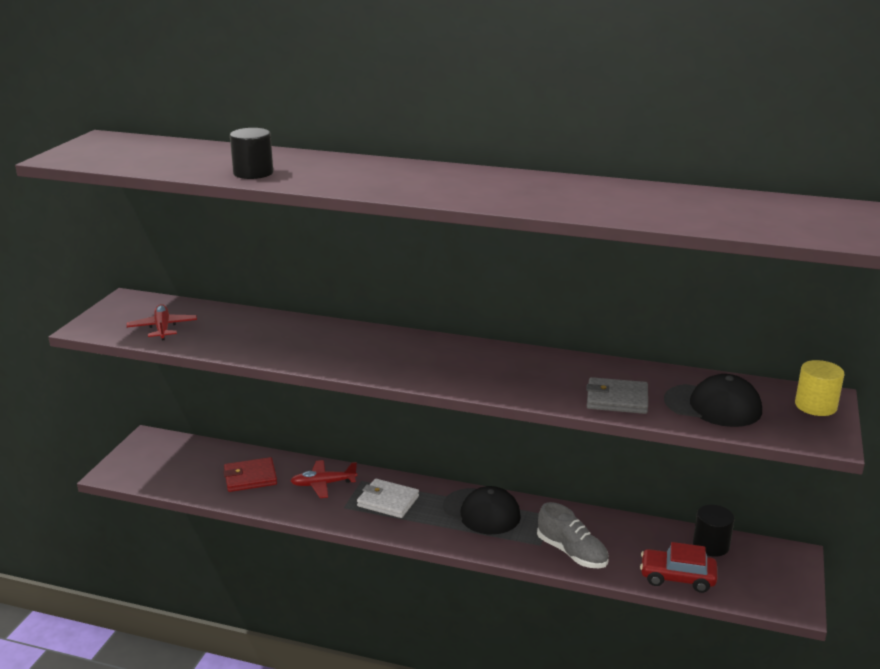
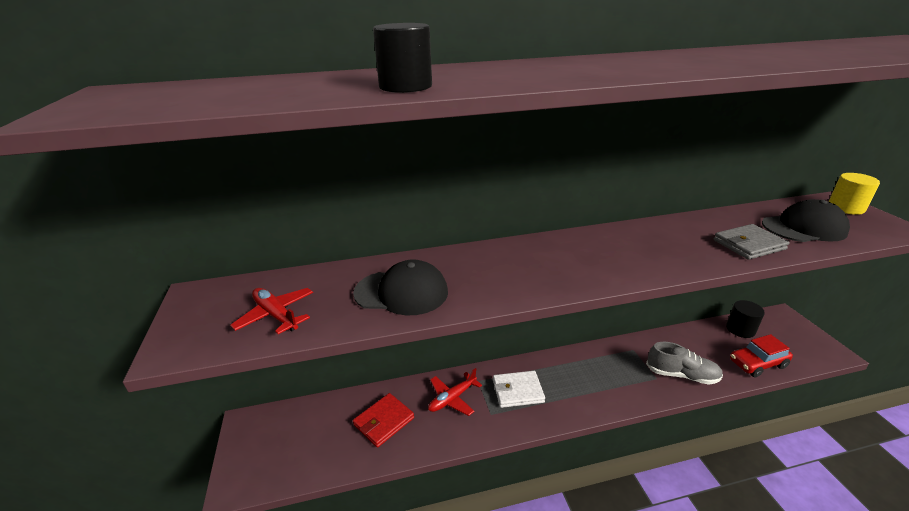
camera: 30 degrees left, 5 degrees up
(482, 511) = (590, 368): black cap -> black cap (401, 292)

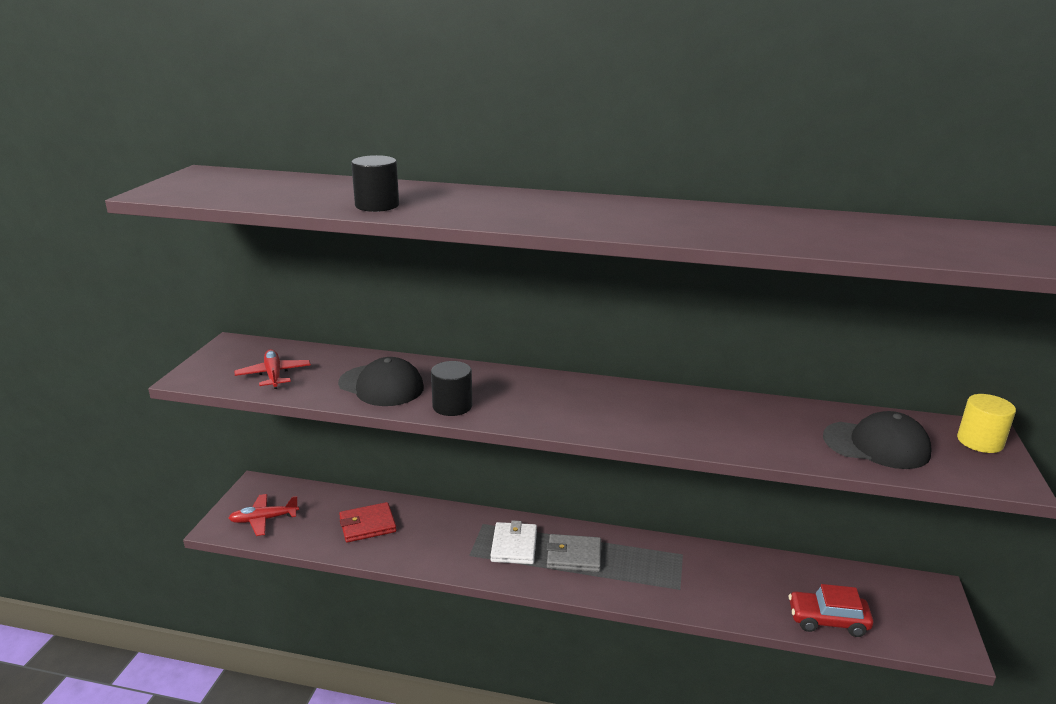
camera: 25 degrees right, 5 degrees down
(452, 398) = (444, 529): red plane -> red plane (264, 519)
(517, 391) = (514, 546): white wallet -> white wallet turned 75 degrees clockwise
(681, 375) = (714, 596): grey shoe -> none
(740, 329) = (850, 581): black cylinder -> black cylinder (452, 406)
(749, 244) = (775, 441): grey wallet -> grey wallet (574, 556)

